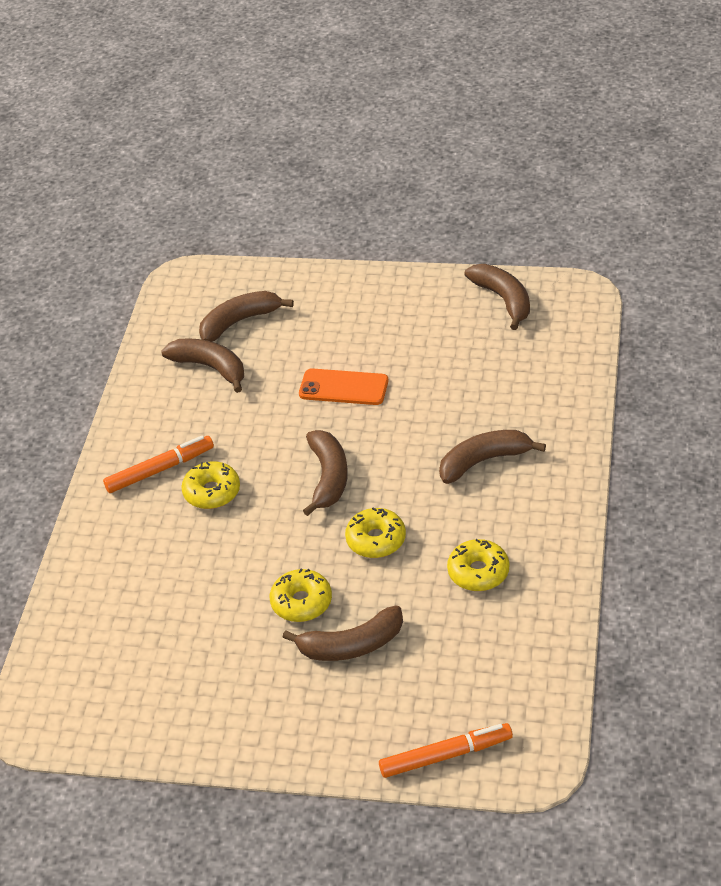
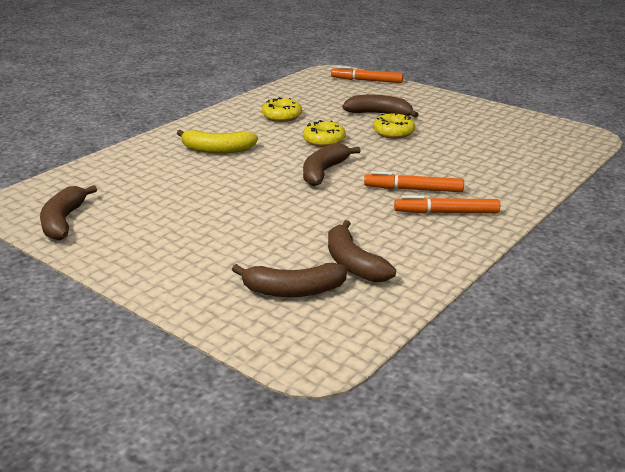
camera: 155 degrees left, 15 degrees down
(212, 492) = (413, 189): yellow donut -> orange marker
(343, 387) = (257, 212): orange phone -> none
(484, 461) = (217, 150): brown banana -> yellow banana

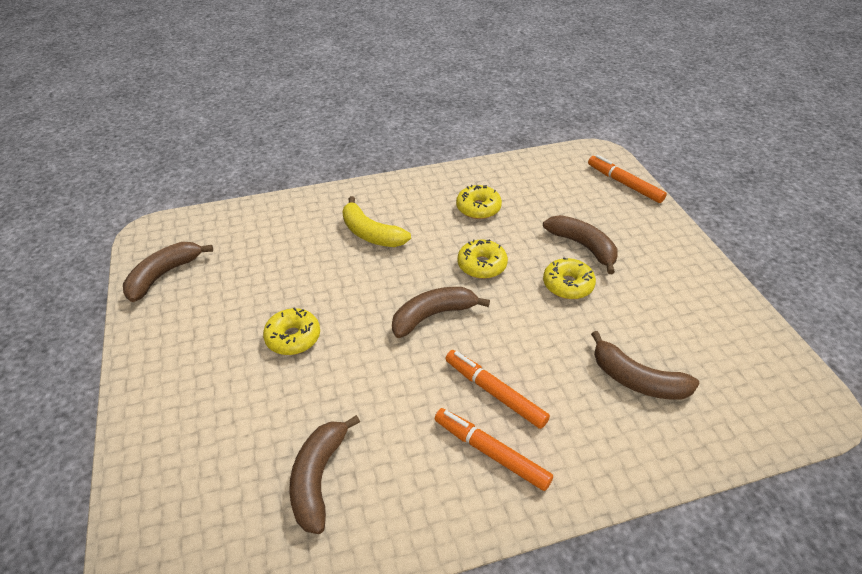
camera: 35 degrees right, 15 degrees up
(234, 214) = (293, 337): none -> yellow donut
(293, 291) = (228, 484): brown banana -> brown banana (637, 380)

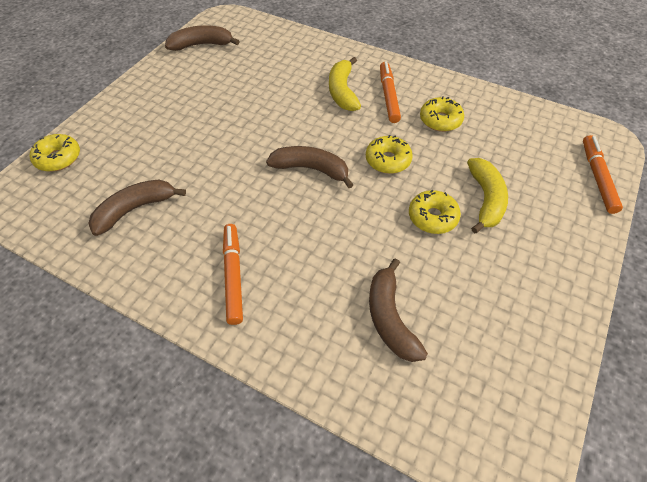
camera: 45 degrees right, 10 degrees up
(293, 337) = (218, 124): yellow donut -> yellow donut (58, 158)
(494, 392) = (283, 244): orange marker -> orange marker (388, 96)
(583, 246) = (485, 199): brown banana -> yellow banana

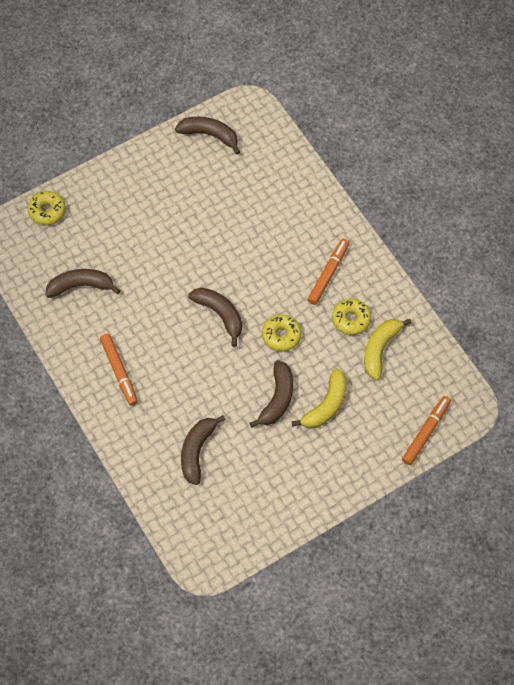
camera: 30 degrees right, 10 degrees up
(233, 276) = (119, 371): orange marker -> orange marker turned 135 degrees clockwise
(342, 91) = (294, 250): yellow banana -> yellow banana (380, 349)
(432, 217) = (277, 398): yellow donut -> brown banana

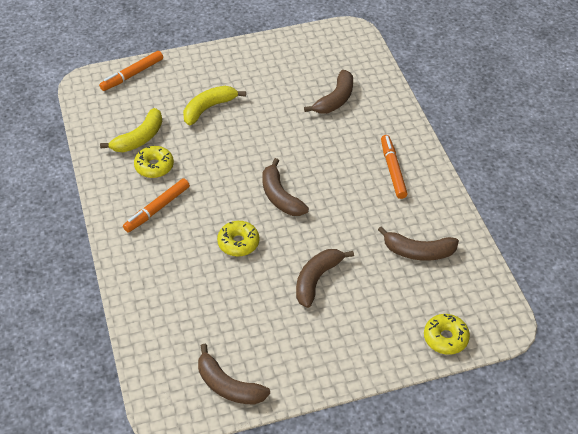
camera: 165 degrees left, 15 degrees down
(277, 398) = (250, 121): brown banana -> brown banana (316, 279)
(281, 335) = (227, 167): yellow donut -> yellow donut (238, 243)

